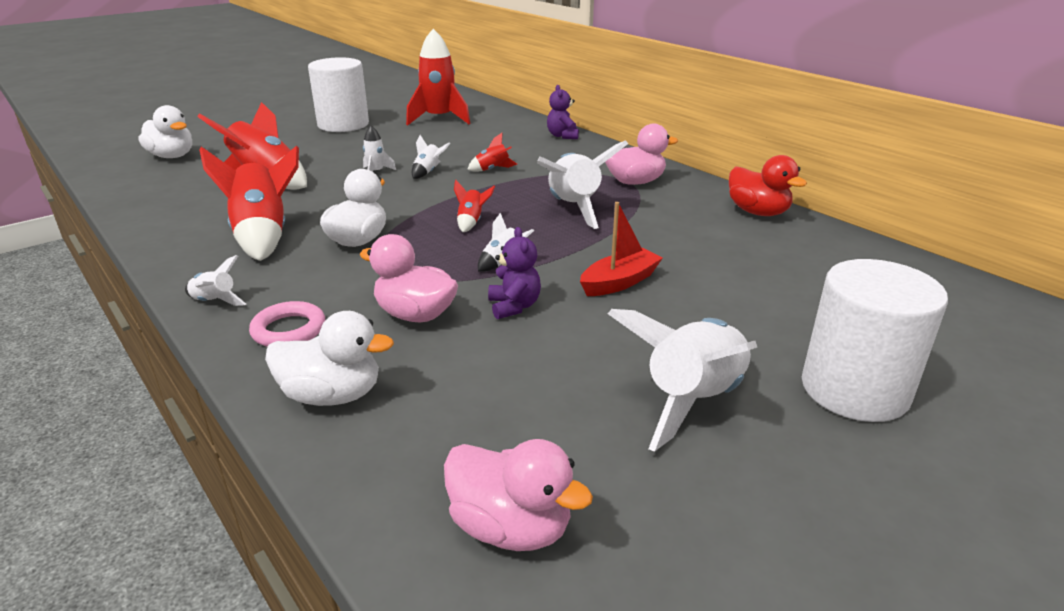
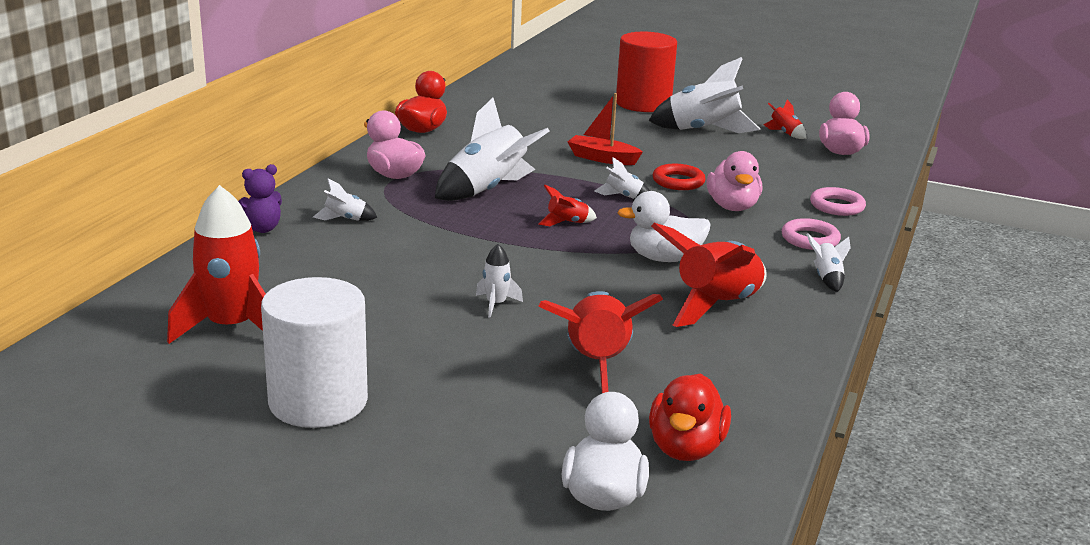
camera: 120 degrees left, 5 degrees down
(160, 180) = (685, 448): none -> red duck
(332, 395) = (837, 206): white duck -> pink ring
(428, 172) = (464, 275): white rocket -> white rocket (345, 219)
(492, 169) = (421, 243): red rocket -> red rocket (785, 133)
(514, 306) = (678, 181): purple teddy bear -> red ring
(854, 389) = (643, 103): white cylinder -> red cylinder

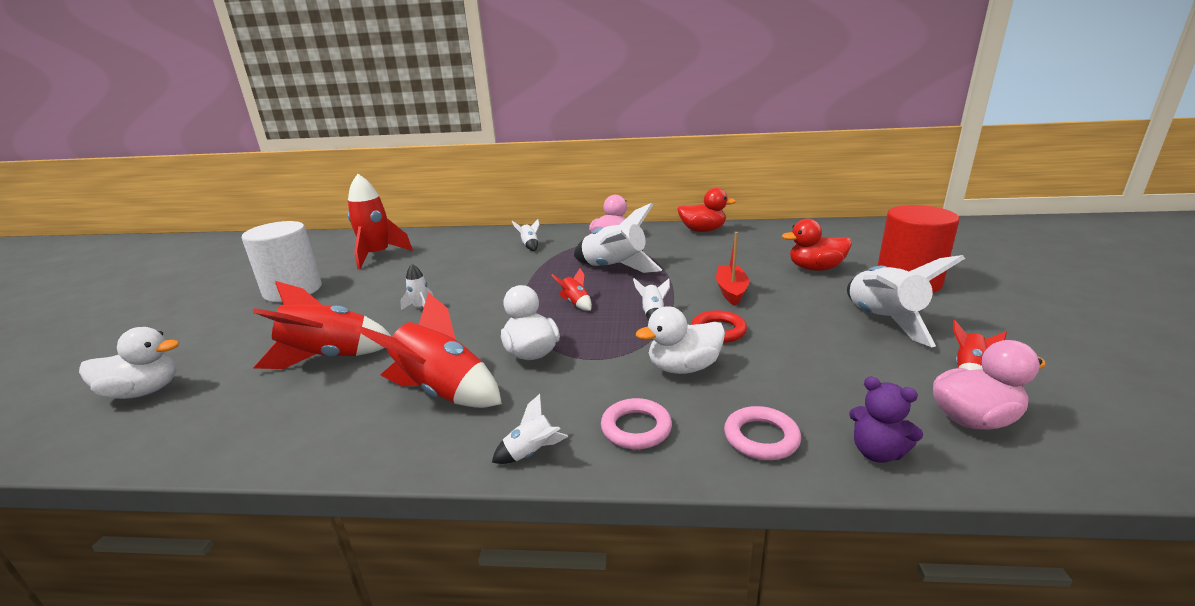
camera: 75 degrees right, 0 degrees up
(261, 229) = (502, 233): purple teddy bear -> purple teddy bear (877, 452)
(685, 448) = (191, 415): red duck -> red duck (815, 268)
(732, 207) = (683, 368): pink duck -> white duck

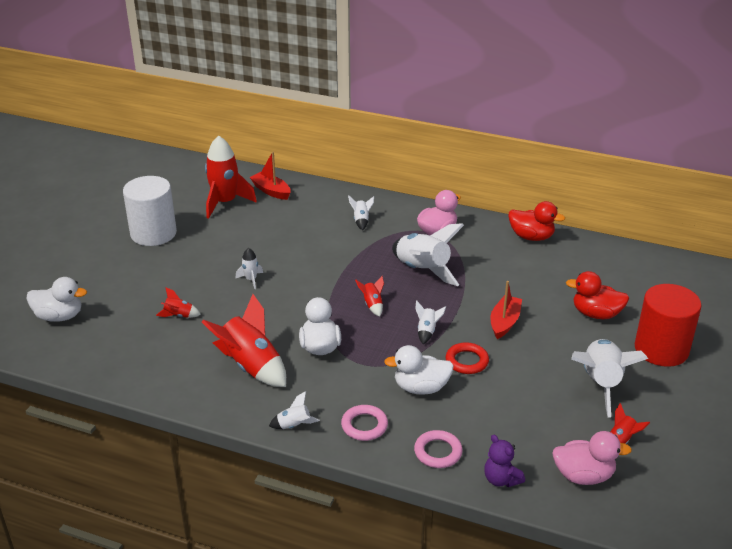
camera: 15 degrees right, 10 degrees up
(328, 357) = (178, 315): red rocket -> red rocket, size x0.46
(426, 241) = (271, 191): none -> red boat

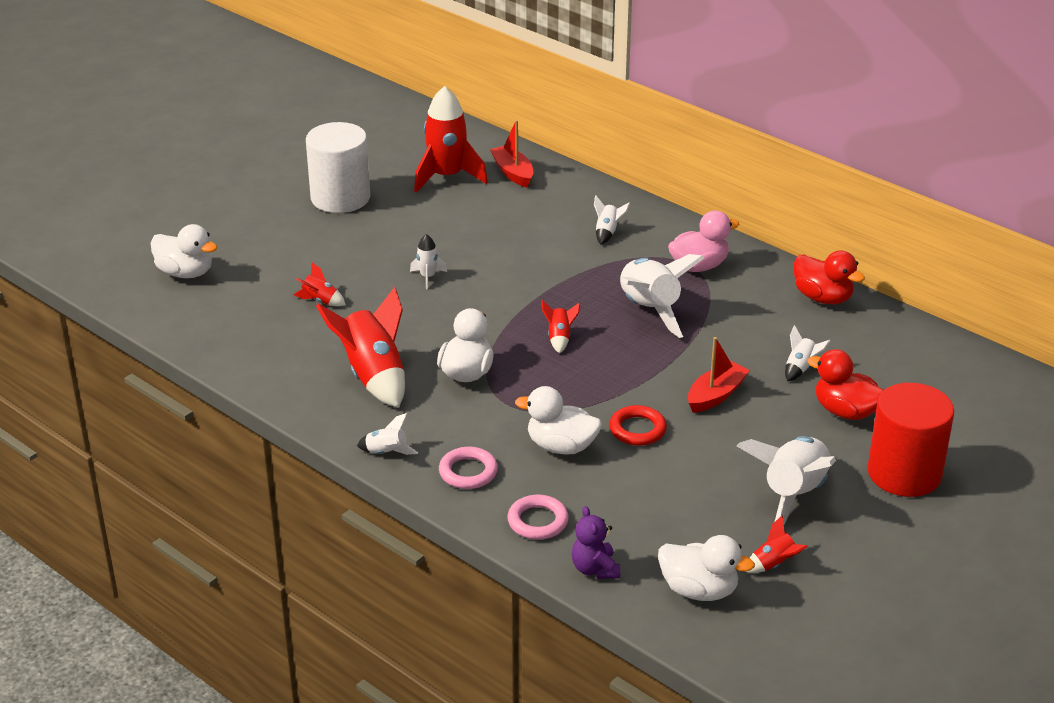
camera: 20 degrees right, 0 degrees up
(427, 331) = (609, 384): white rocket -> white rocket (800, 368)
(583, 476) = (699, 590): pink duck -> white duck

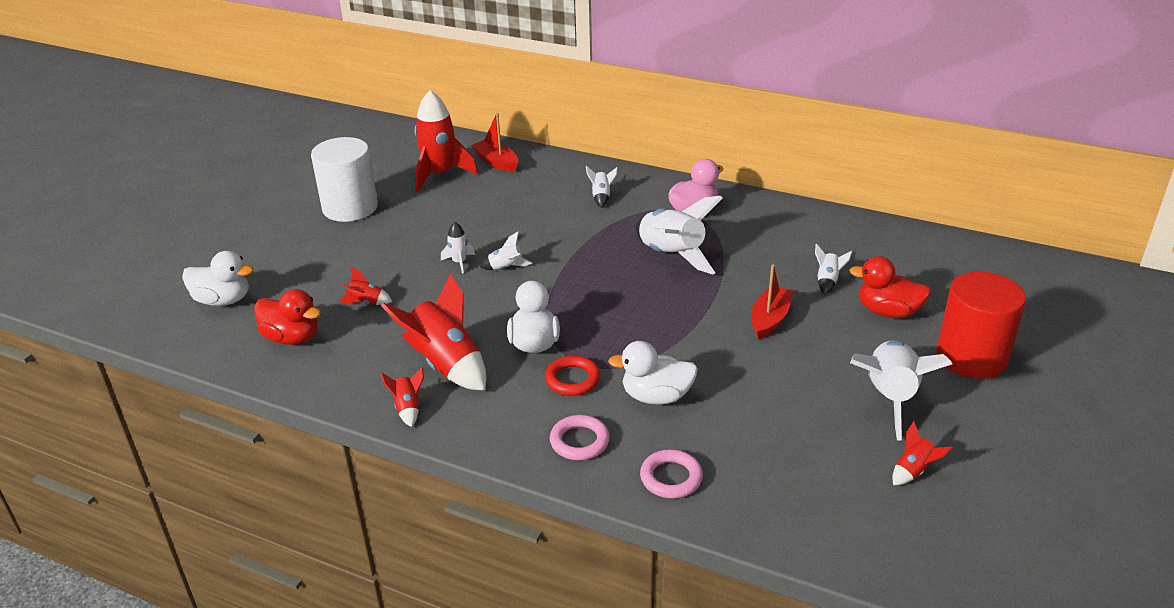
camera: 15 degrees left, 0 degrees up
(386, 453) = (490, 439): white rocket -> white rocket (506, 268)
(559, 338) = (605, 295): red rocket -> red rocket (408, 408)
(595, 569) = (751, 516): purple teddy bear -> none
(637, 429) = (718, 365): red ring -> red ring (572, 379)
(699, 590) = (861, 515): white duck -> none
(823, 298) = (810, 219): red duck -> red duck (292, 338)

